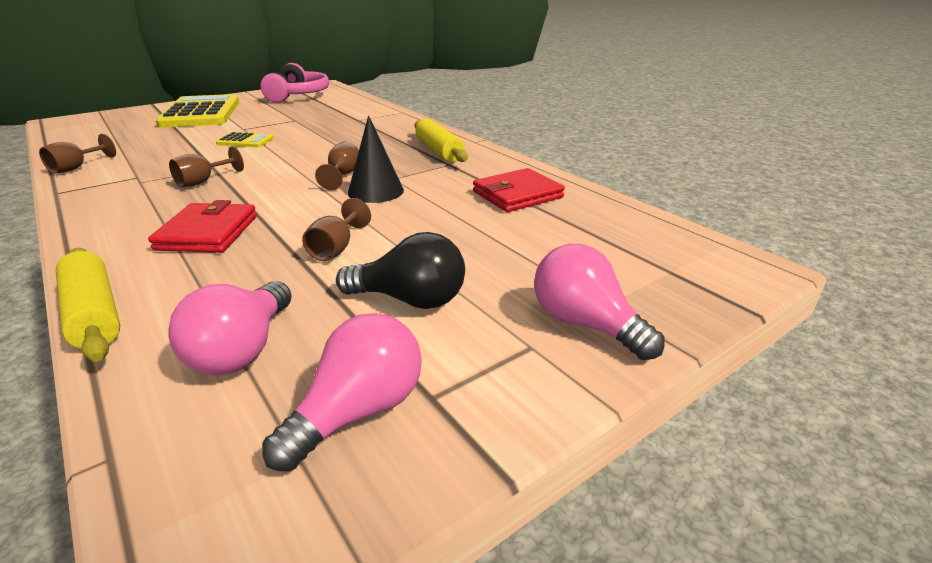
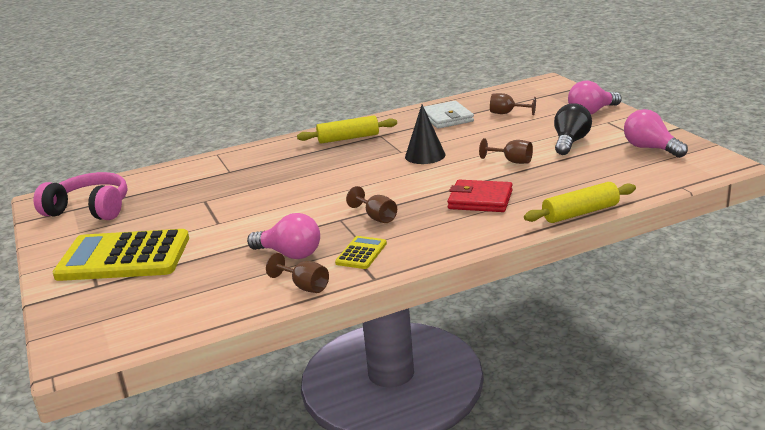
camera: 75 degrees left, 5 degrees down
(242, 350) = (612, 173): pink light bulb -> pink light bulb (290, 254)
(245, 141) = (267, 215): yellow calculator -> yellow calculator (361, 253)
(342, 175) = (387, 167): brown goblet -> brown goblet (507, 113)
(517, 195) = (447, 118): red wallet -> white wallet

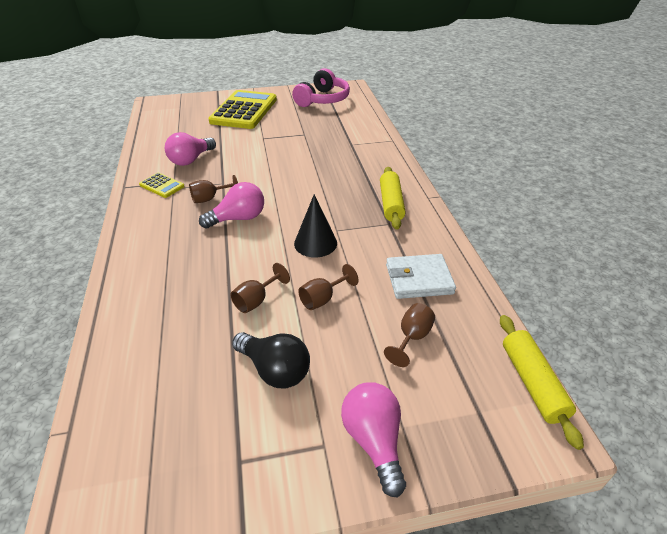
camera: 100 degrees right, 15 degrees up
(304, 286) = (144, 162): brown goblet -> brown goblet (323, 299)
(480, 200) = (189, 257): red wallet -> none
(580, 213) = (102, 315): yellow rolling pin -> yellow rolling pin (532, 383)
(650, 148) = (195, 455): pink light bulb -> pink light bulb (238, 218)

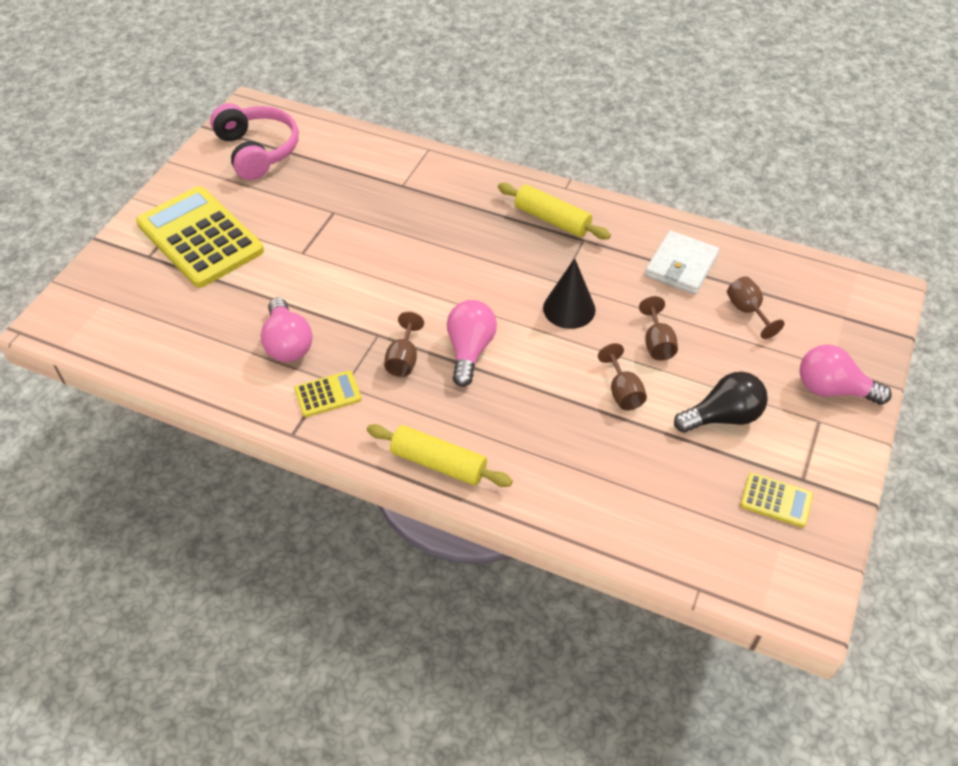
camera: 55 degrees left, 10 degrees up
(199, 449) = (776, 500): none -> yellow calculator
(532, 383) = (838, 271): yellow rolling pin -> yellow rolling pin (438, 463)

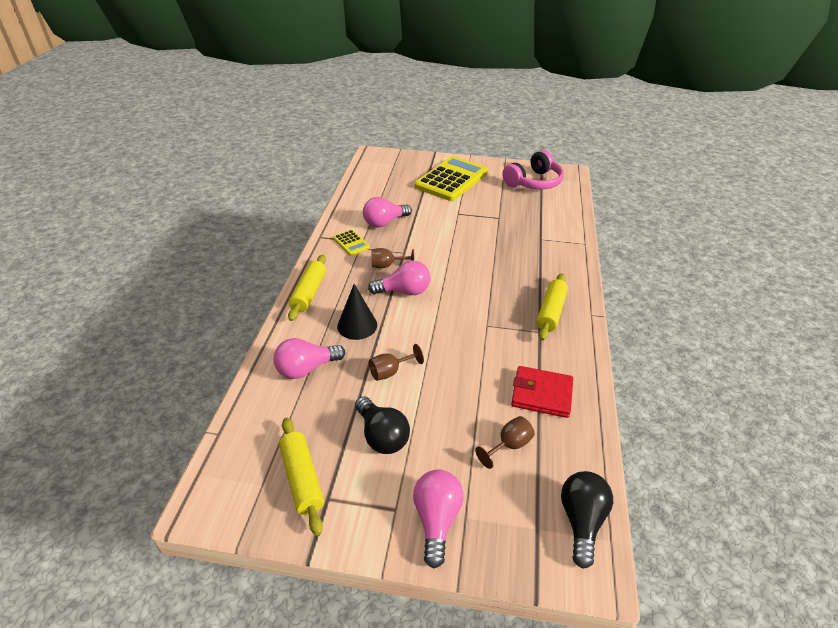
camera: 75 degrees right, 10 degrees down
(569, 308) = (462, 333): black cone -> black cone (357, 325)
(600, 481) = (306, 369): none -> pink light bulb
(657, 343) = (446, 387): brown goblet -> none
(681, 266) = (541, 394): white wallet -> red wallet
(776, 500) = (302, 479): yellow calculator -> yellow rolling pin
(837, 284) = (581, 521): none -> black light bulb

